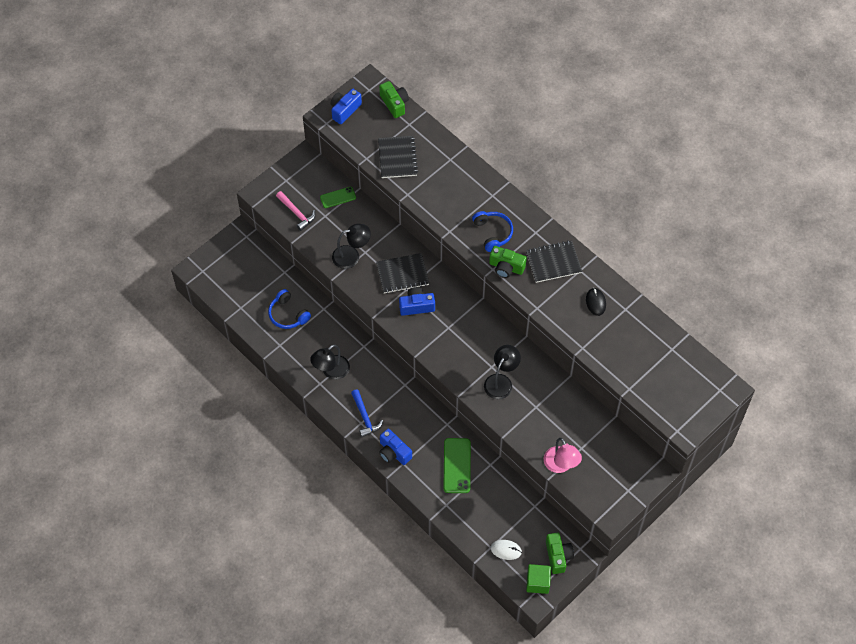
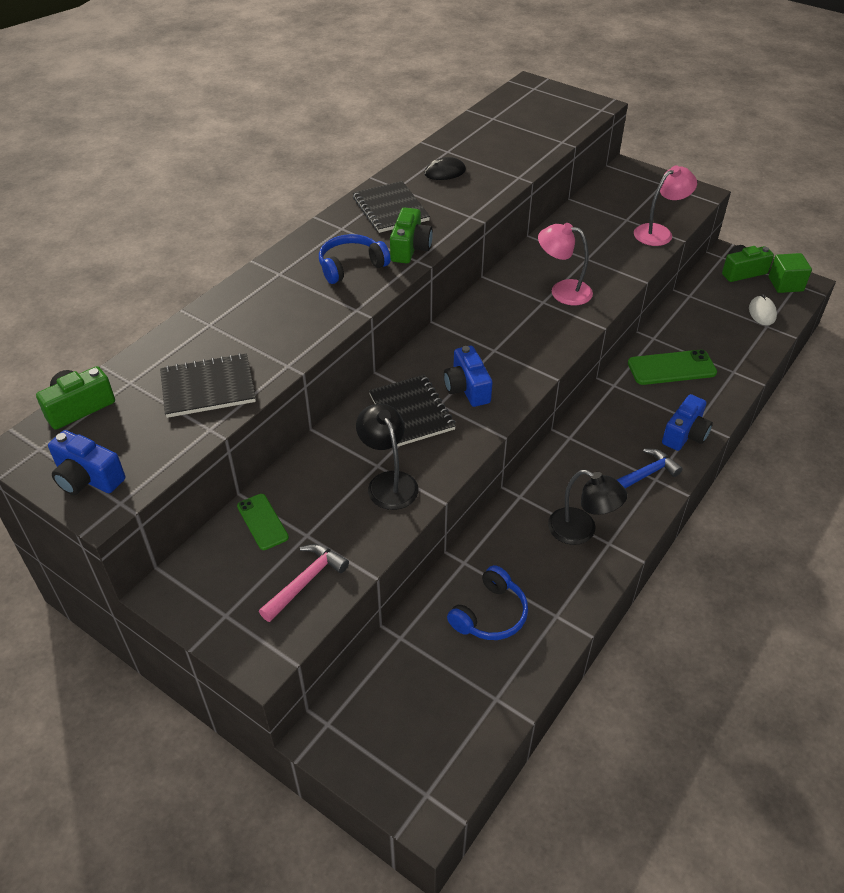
camera: 100 degrees left, 15 degrees down
(501, 381) = (562, 291): black lamp -> pink lamp

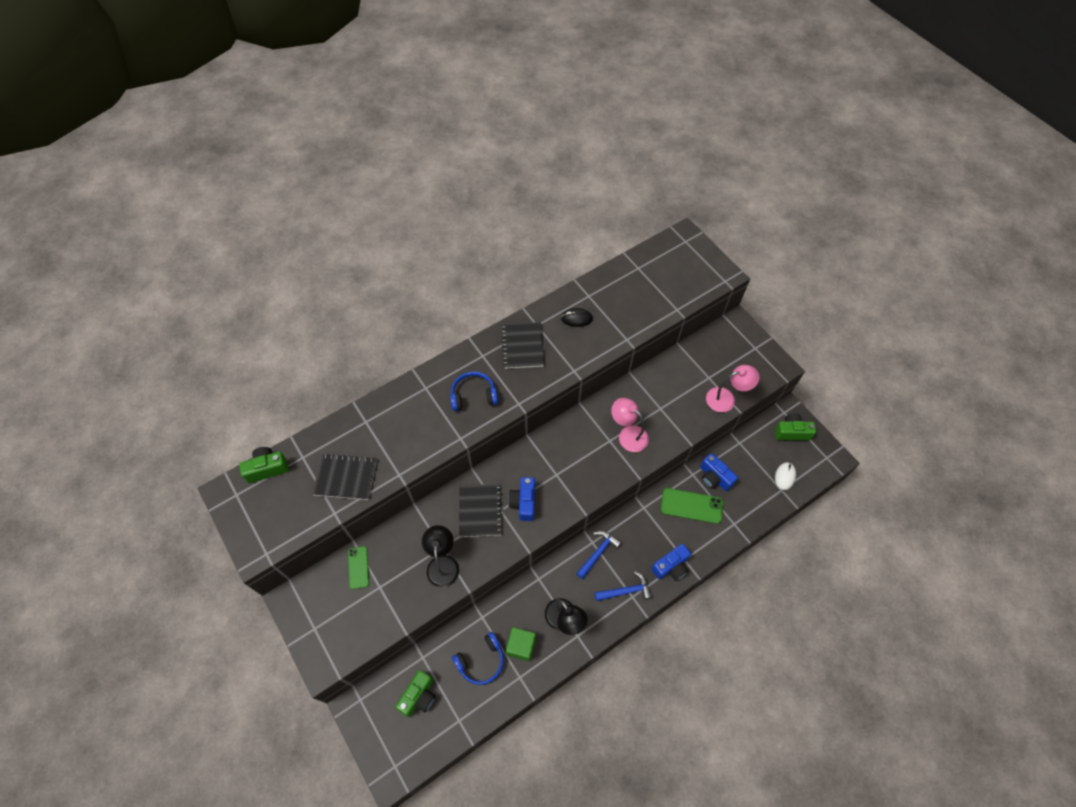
camera: 20 degrees right, 15 degrees up
(88, 478) = (255, 528): blue camera -> blue camera (714, 477)
(305, 581) = (366, 621): pink hammer -> none
(410, 248) = (519, 390): green camera -> green camera (419, 696)
(583, 446) = (598, 553): none -> blue hammer
(785, 284) = (818, 454): green cube -> green cube (521, 646)

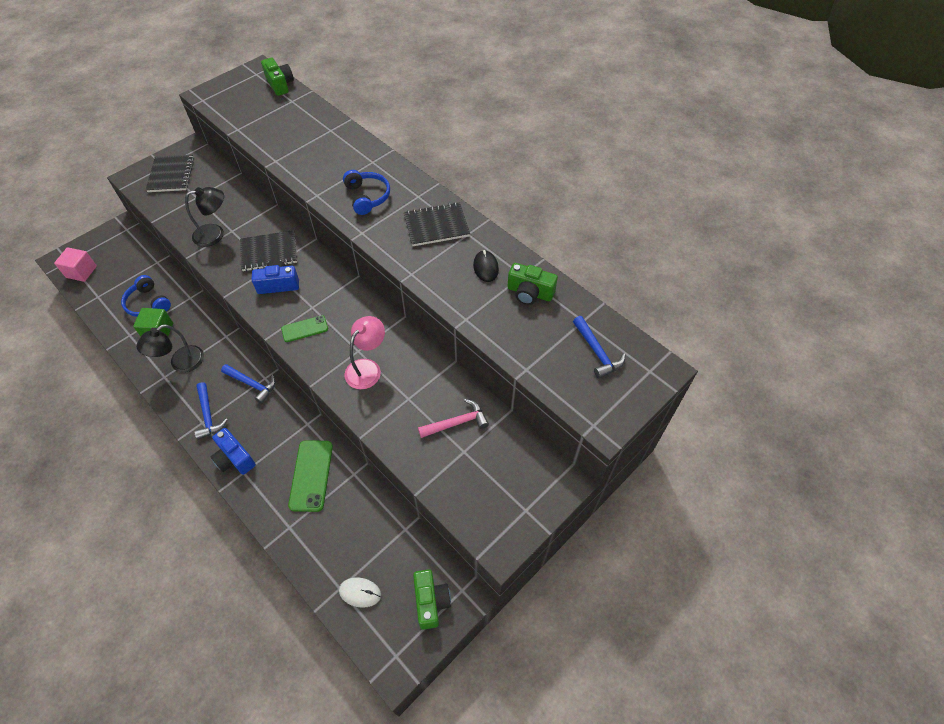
camera: 80 degrees right, 5 degrees down
(345, 477) = (272, 129): black notebook -> black notebook (171, 175)
(358, 567) = (215, 181): green phone -> green phone (304, 329)
(417, 746) = (81, 272): none -> pink cube
(419, 696) = (123, 266): green camera -> green camera (529, 293)
(666, 266) = (597, 352): none -> blue hammer
(685, 378) = (456, 423): none -> pink hammer
(714, 477) = (351, 500): blue camera -> none
(726, 398) = (434, 475): pink lamp -> none

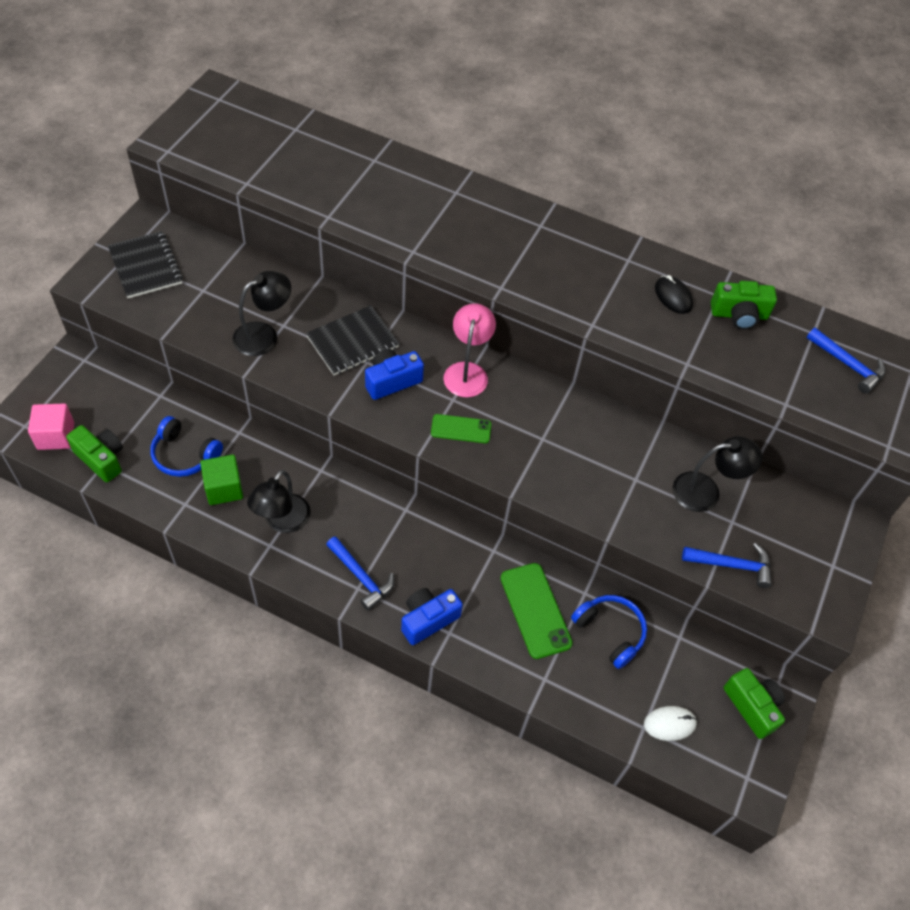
camera: 25 degrees left, 0 degrees up
(234, 458) = (428, 619): blue camera -> blue camera turned 120 degrees clockwise
(252, 384) = (394, 522): blue hammer -> blue hammer (732, 565)
(280, 84) = (264, 108): green camera -> green camera (101, 459)
(304, 329) = (461, 429): green phone -> green phone turned 45 degrees clockwise
(367, 197) = (479, 240): blue headphones -> blue headphones (610, 632)
(367, 368) = (566, 456): pink lamp -> pink lamp (467, 371)
(436, 226) = (585, 258): black notebook -> none
(456, 423) = (706, 491): pink hammer -> black lamp

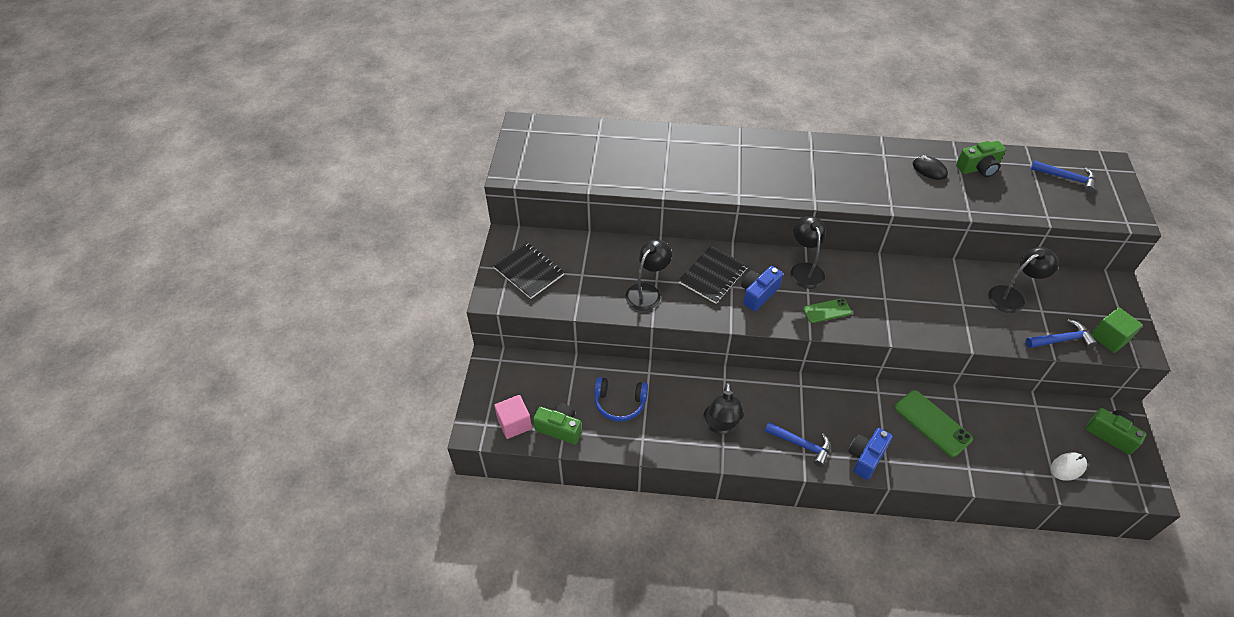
camera: 15 degrees left, 5 degrees down
(224, 488) = (664, 417): green cube -> green cube (1109, 338)
(467, 371) = (805, 270): pink lamp -> black lamp
(610, 632) = (990, 419): blue headphones -> none

